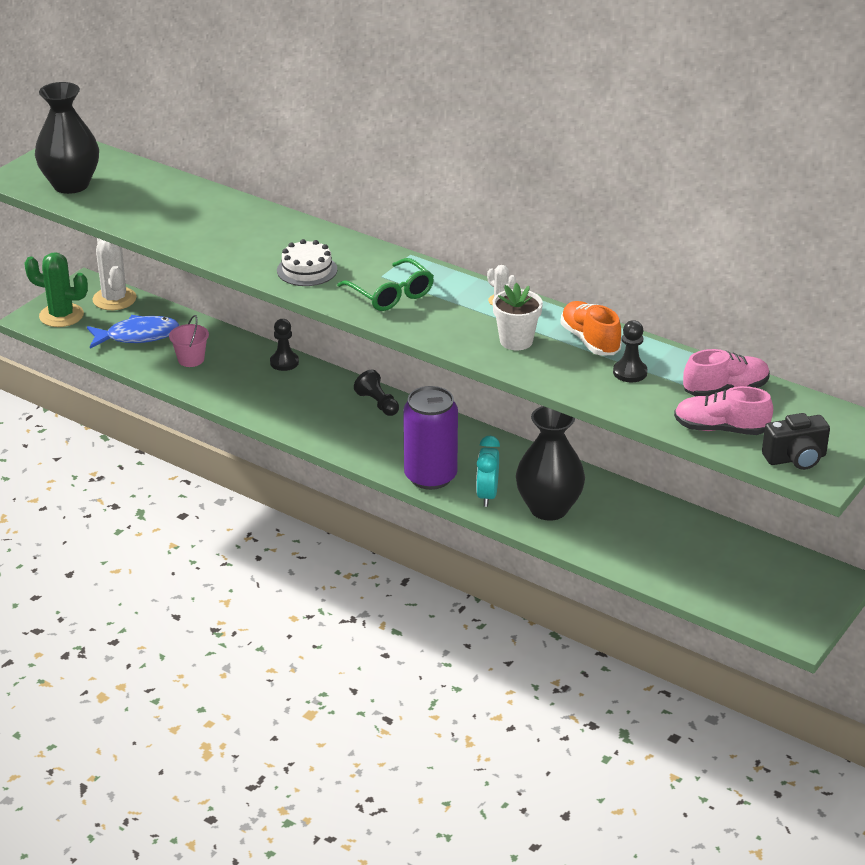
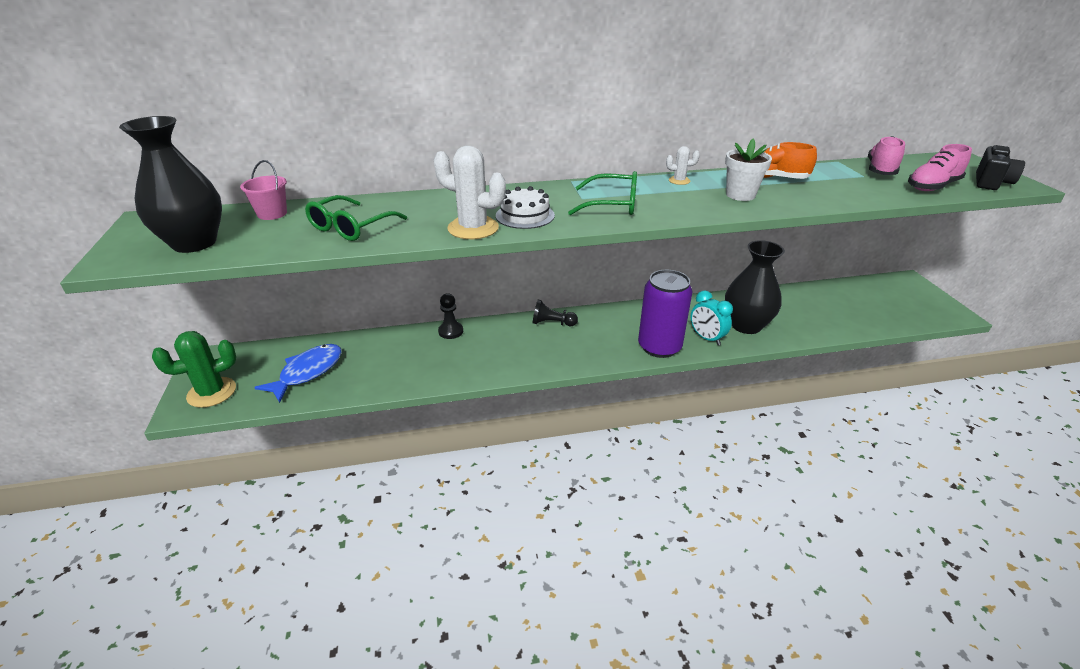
camera: 45 degrees left, 0 degrees up
(114, 299) = (248, 356): white cactus -> white cactus (473, 228)
(177, 219) = (351, 227): none -> green glasses
(191, 359) = (378, 365): pink bucket -> pink bucket (272, 214)
(630, 372) = (827, 183): black pawn -> none

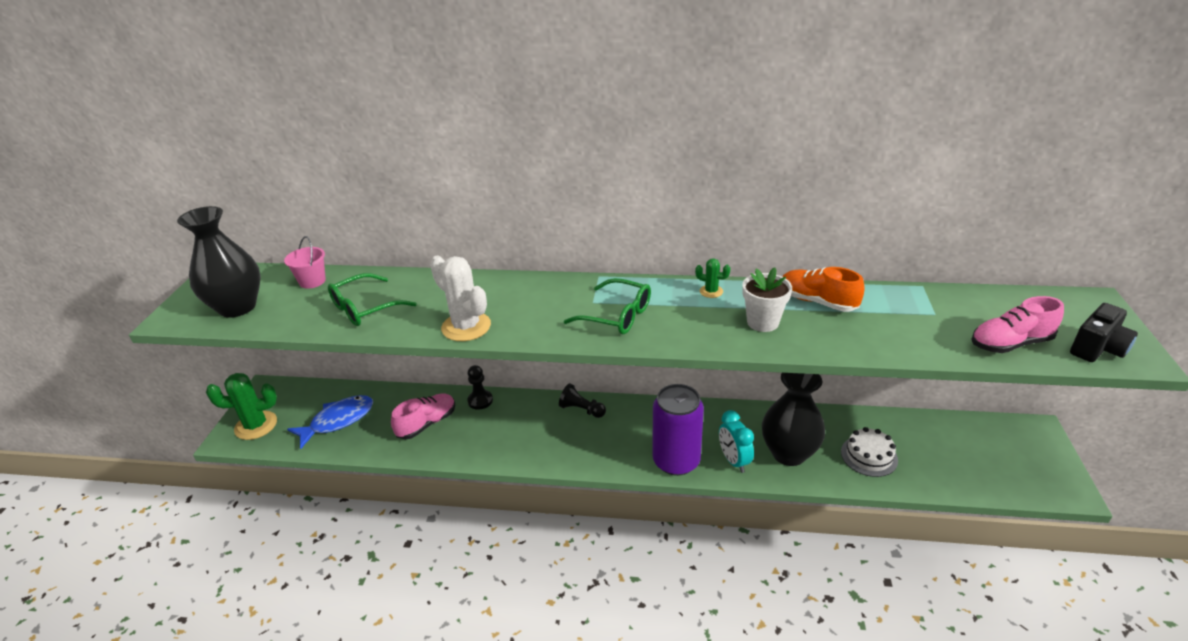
camera: 20 degrees right, 0 degrees up
(525, 215) = (523, 317): white cake -> white cake (869, 456)
(679, 181) = (711, 291): white cactus -> green cactus
(881, 170) = (965, 307): pink shoe -> pink shoe (427, 424)

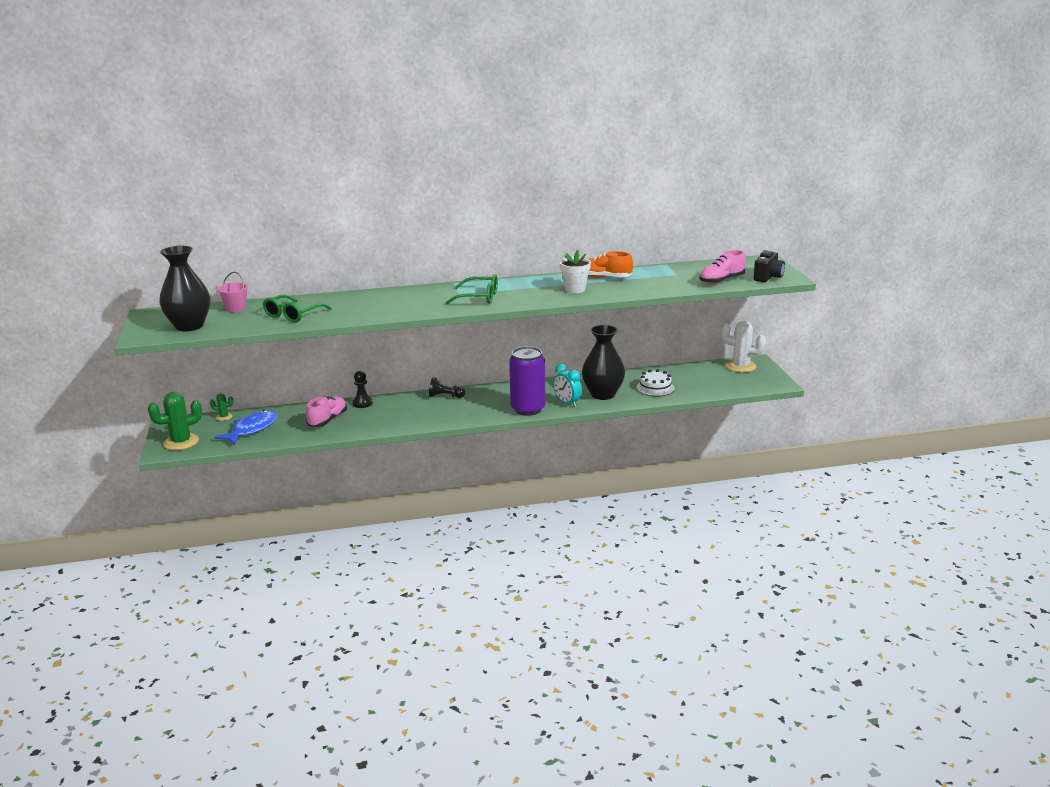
camera: 20 degrees left, 10 degrees down
(466, 327) = (377, 314): white cactus -> white cactus (741, 366)
(711, 291) = (535, 281): green cactus -> green cactus (224, 417)

